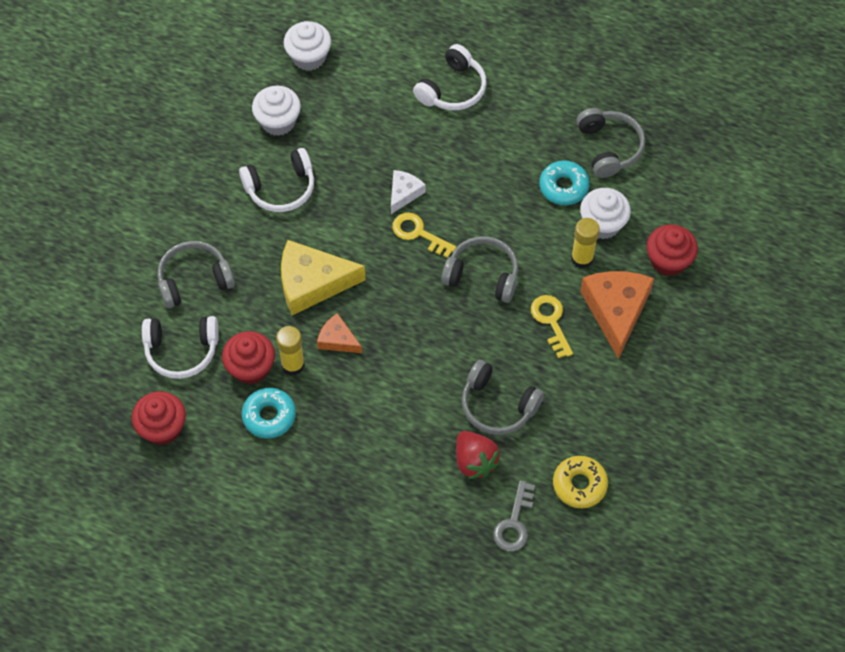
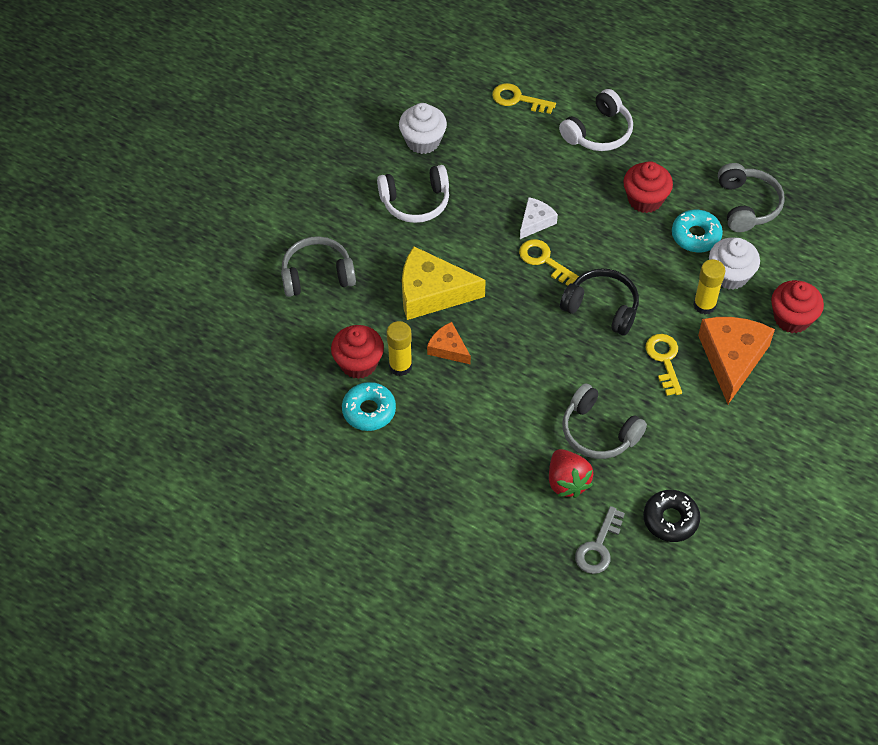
camera: 10 degrees right, 5 degrees down
(162, 428) = (263, 407): red cupcake -> red cupcake (645, 199)
(182, 350) = (294, 338): white headphones -> none
(309, 57) = (462, 87): white cupcake -> none
(367, 64) = (518, 99): none -> yellow key
(482, 275) = (602, 308): grey headphones -> black headphones
(579, 485) = (670, 519): yellow donut -> black donut

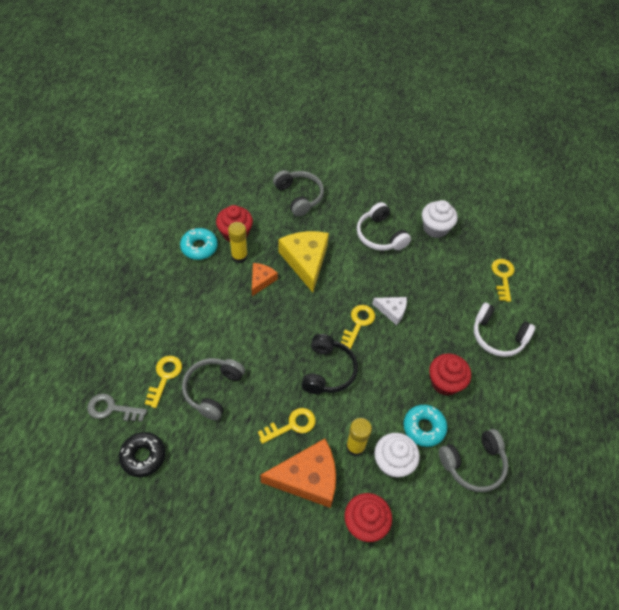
camera: 70 degrees right, 0 degrees up
(567, 482) = (164, 377): red strawberry -> yellow key

